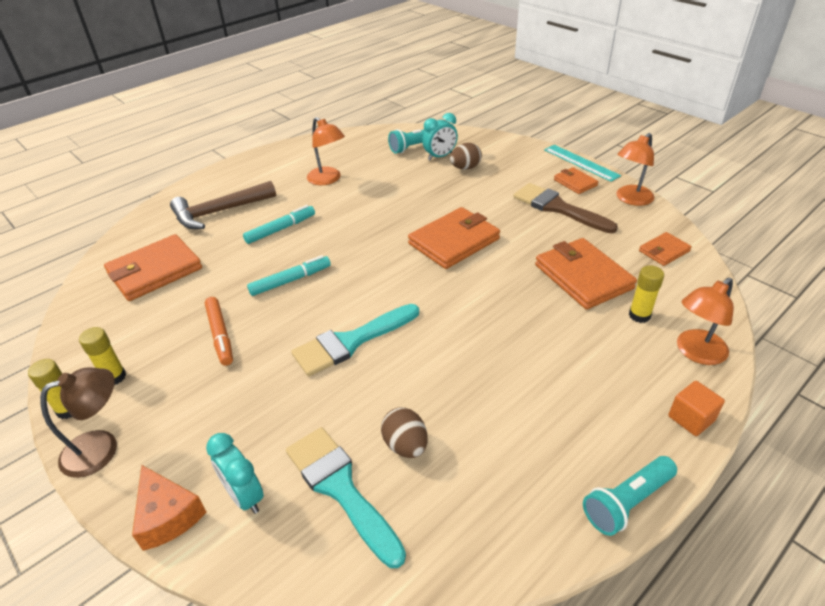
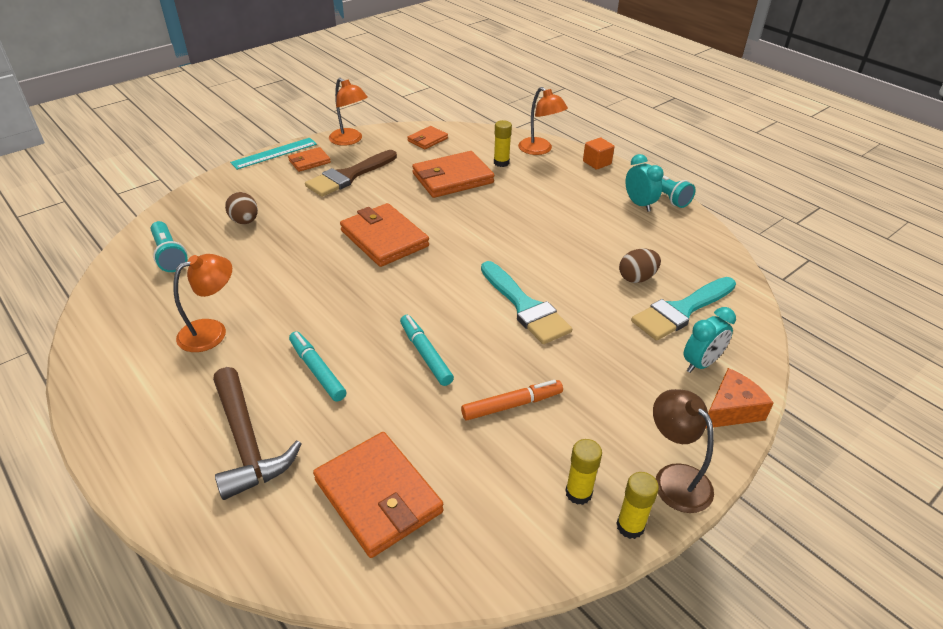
camera: 90 degrees left, 0 degrees up
(440, 156) = (207, 237): turquoise clock -> turquoise clock (639, 204)
(664, 251) = (427, 140): orange wallet -> orange wallet turned 75 degrees clockwise

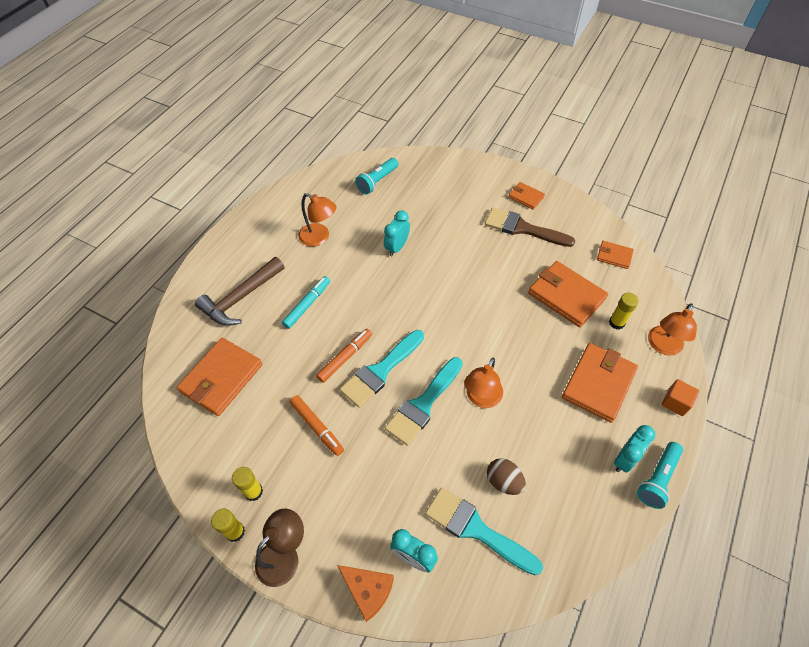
camera: 70 degrees right, 15 degrees up
(245, 221) = (431, 198): brown egg -> none
(274, 153) = (522, 173): turquoise ruler -> none
(293, 267) = (397, 247): none -> turquoise clock
(350, 140) = (573, 207): orange lamp -> orange lamp (481, 398)
(384, 238) = (457, 283): orange wallet -> orange wallet (598, 383)
(425, 354) = (345, 357): turquoise marker -> orange marker
(463, 328) = (380, 371): none -> turquoise brush

